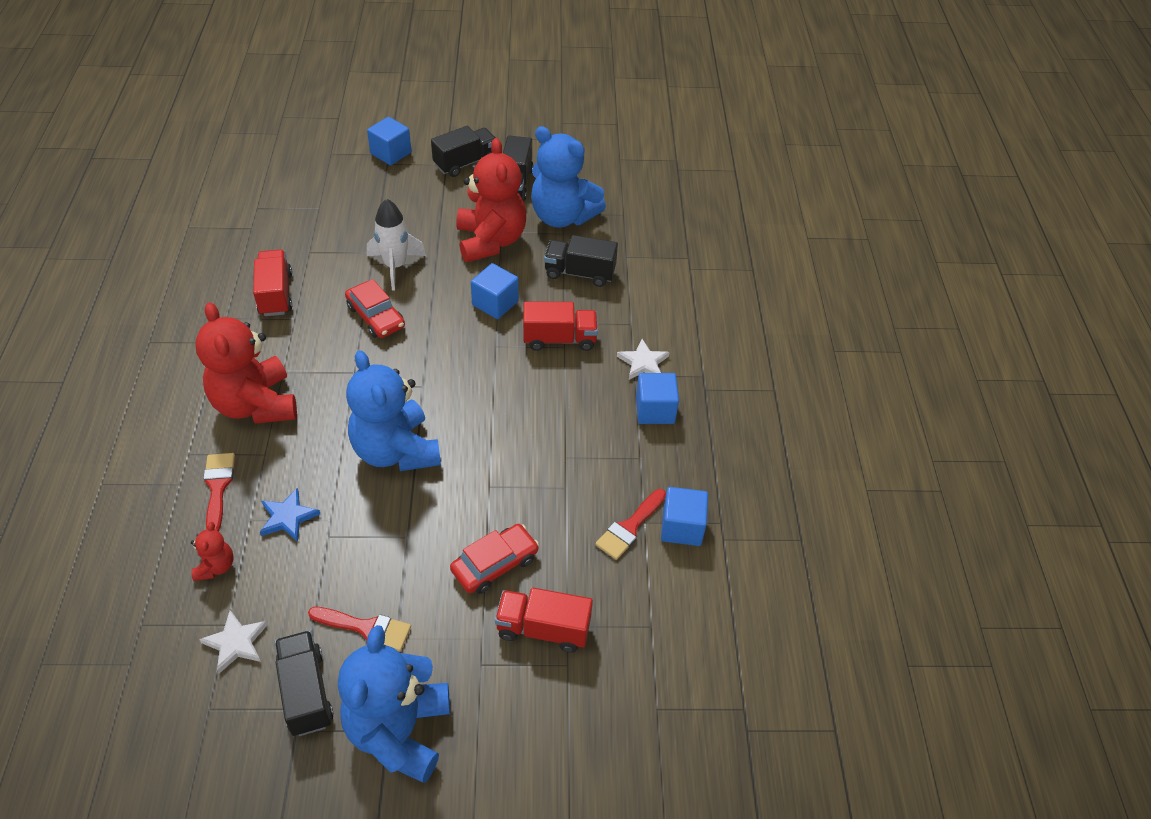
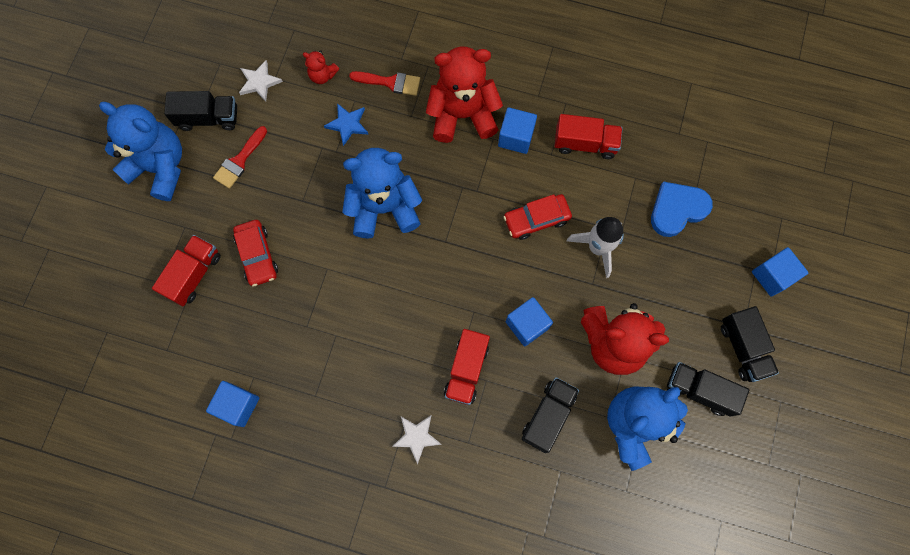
camera: 110 degrees right, 25 degrees up
(338, 218) = (677, 209): none -> blue heart
(629, 527) = (252, 364): red brush -> none
(655, 410) = (360, 427): blue cube -> blue cube (516, 137)

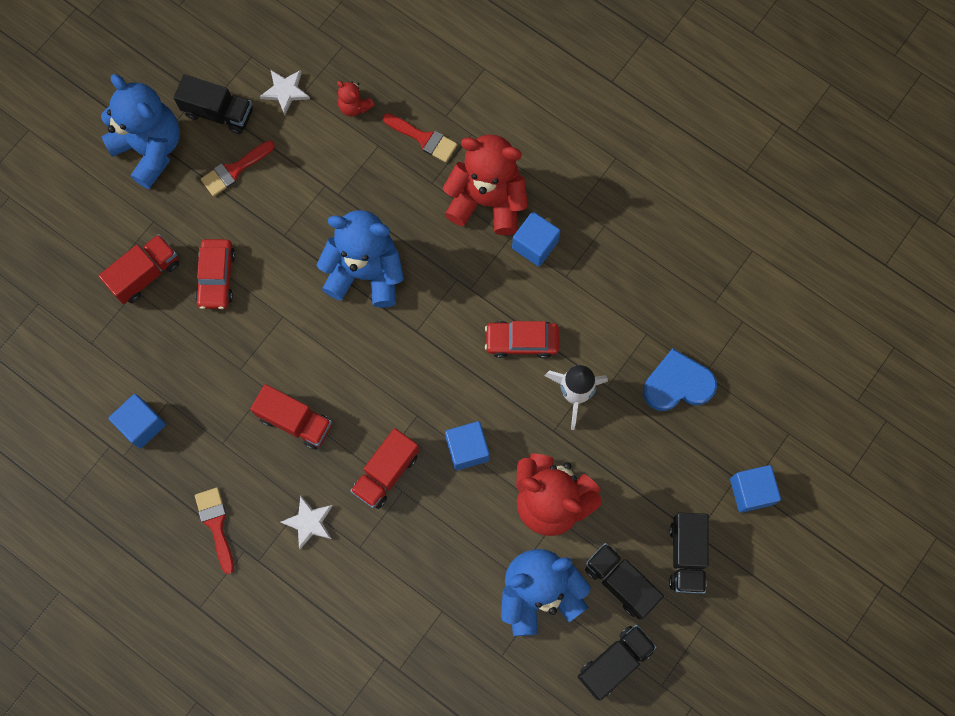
camera: 20 degrees right, 0 degrees up
(335, 469) = (216, 524): none -> red brush
(348, 124) = (361, 169): blue star -> none
(548, 416) = (451, 550): black truck -> black truck (614, 662)
(585, 144) = (607, 277): red truck -> red truck (295, 421)

